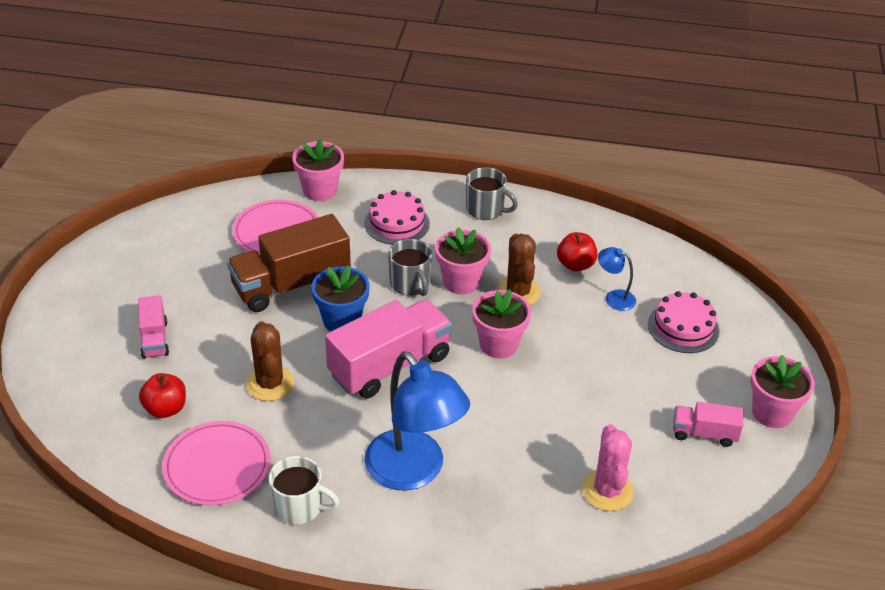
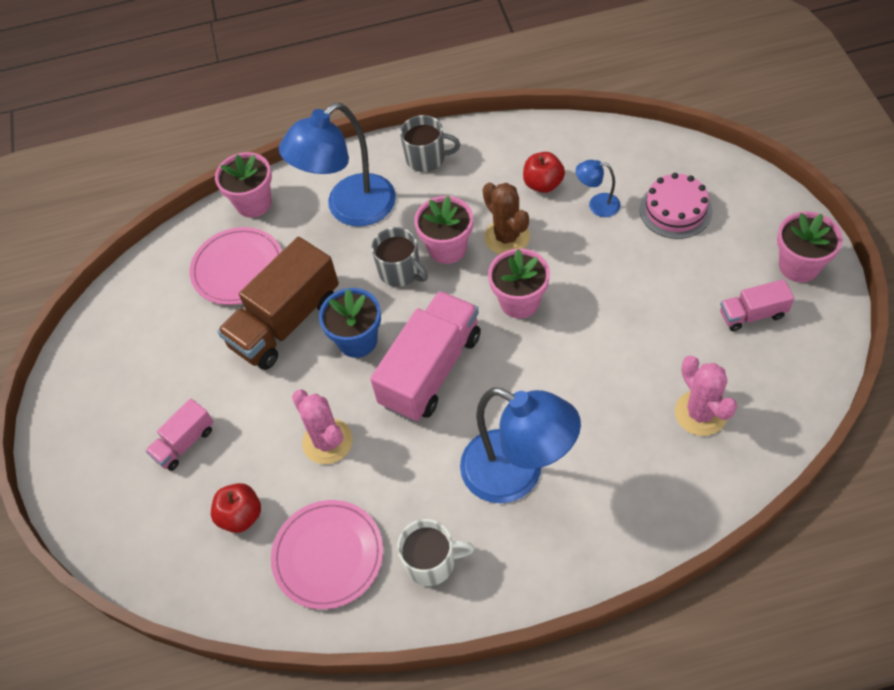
camera: 15 degrees left, 15 degrees up
(154, 339) = (184, 443): pink truck -> pink truck turned 75 degrees clockwise
(270, 384) = (327, 441): brown cactus -> pink cactus
(397, 223) = (350, 209): pink cake -> blue lamp

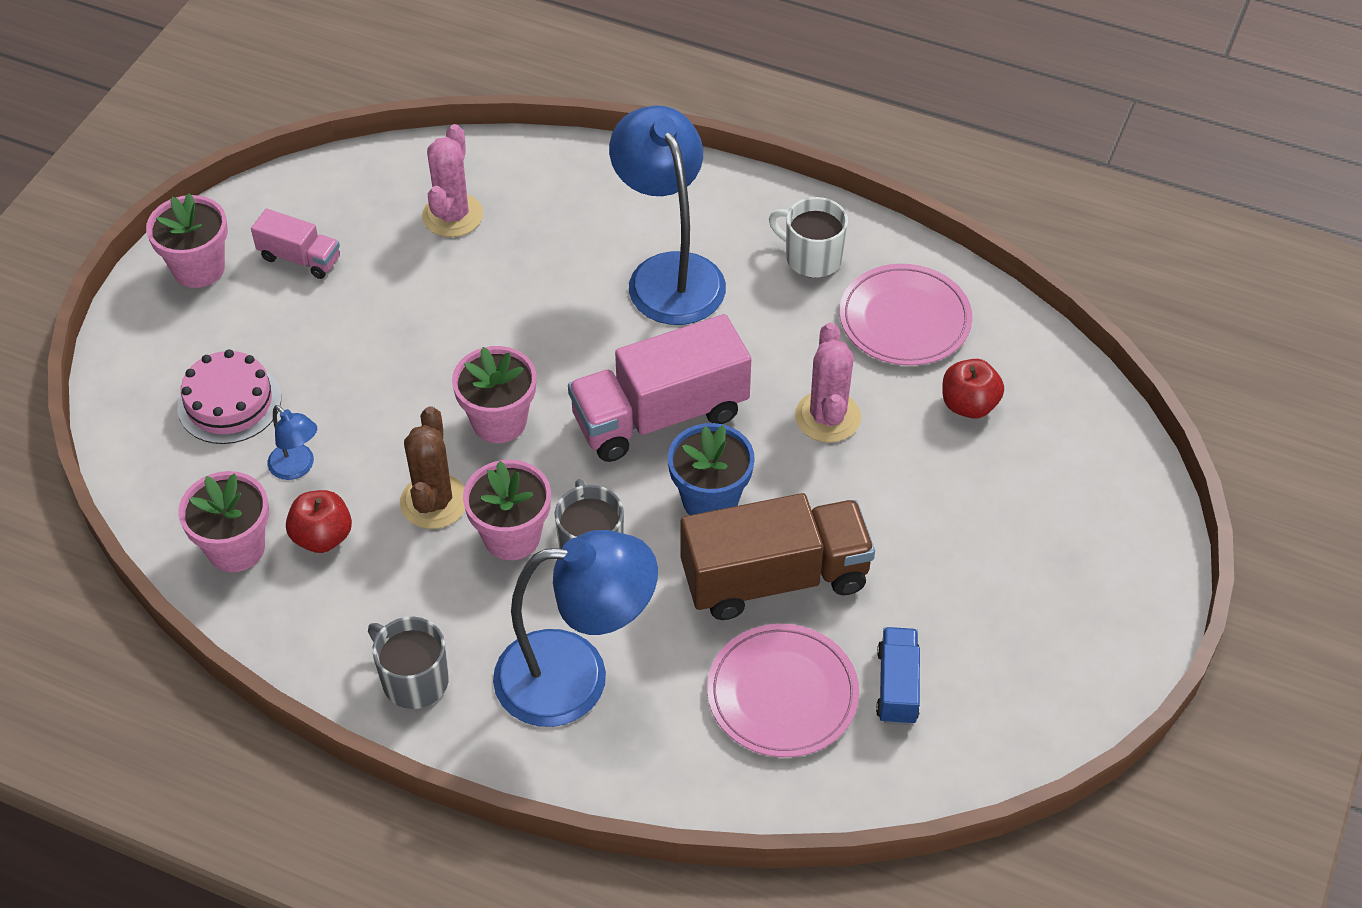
camera: 150 degrees left, 5 degrees down
(179, 311) = (897, 686): none -> blue truck
(184, 443) = (986, 516): pink truck -> none
(254, 203) = (691, 783): pink flower pot -> pink flower pot (236, 548)

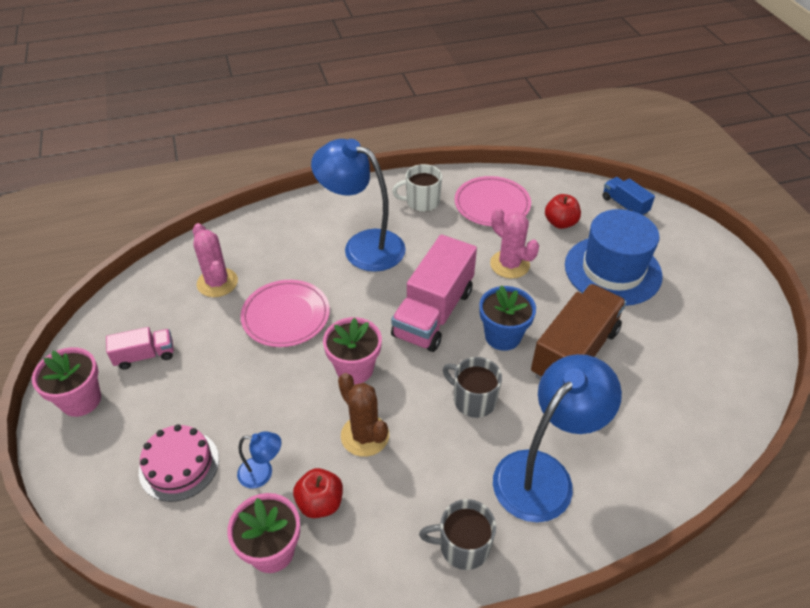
camera: 40 degrees left, 5 degrees down
(512, 536) = (427, 424): pink flower pot -> none
(782, 694) = (644, 405): pink plate -> pink plate (286, 316)
(897, 686) = (684, 363): blue truck -> blue truck (624, 205)
(958, 514) = (612, 270): none -> blue hat

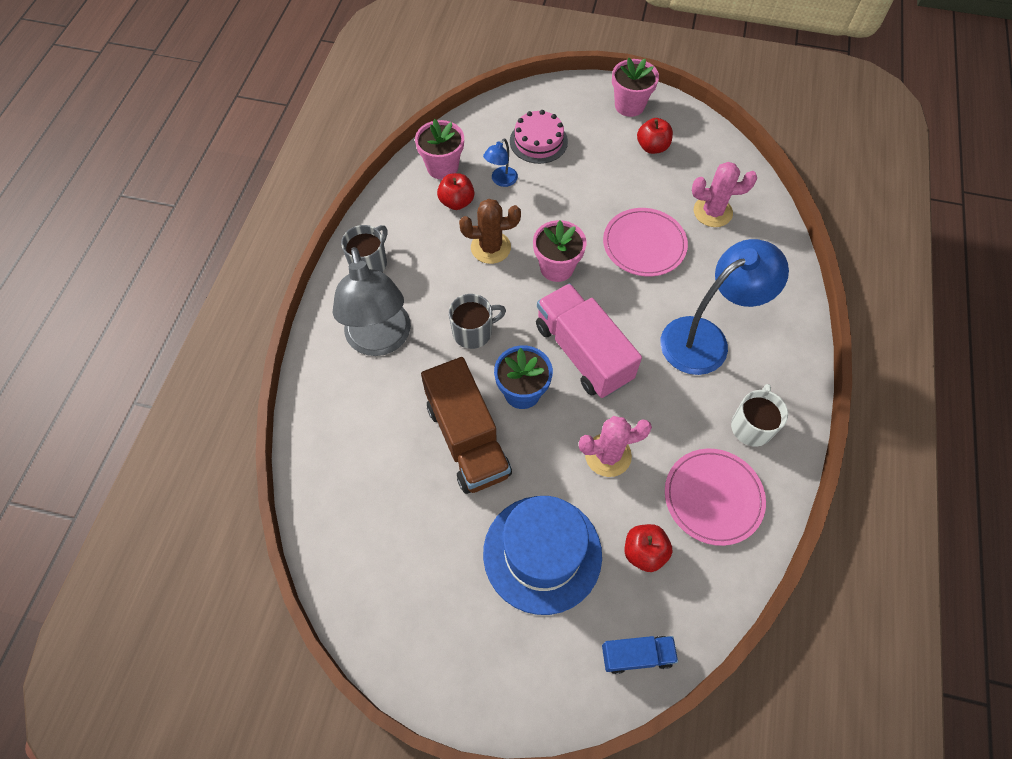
camera: 120 degrees right, 15 degrees up
(145, 356) = (652, 147): pink truck -> red apple
(543, 474) = (380, 340): blue lamp -> grey lamp

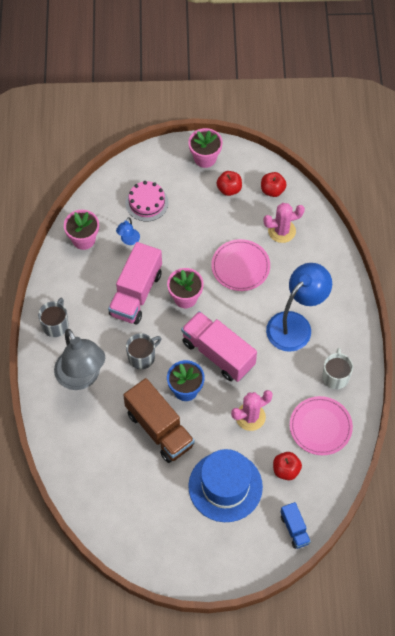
camera: 15 degrees left, 0 degrees up
(456, 202) = (102, 264): red apple -> red apple (272, 190)
(490, 247) = (136, 293): brown cactus -> pink truck
(636, 655) = (294, 529): blue truck -> blue truck turned 90 degrees clockwise

